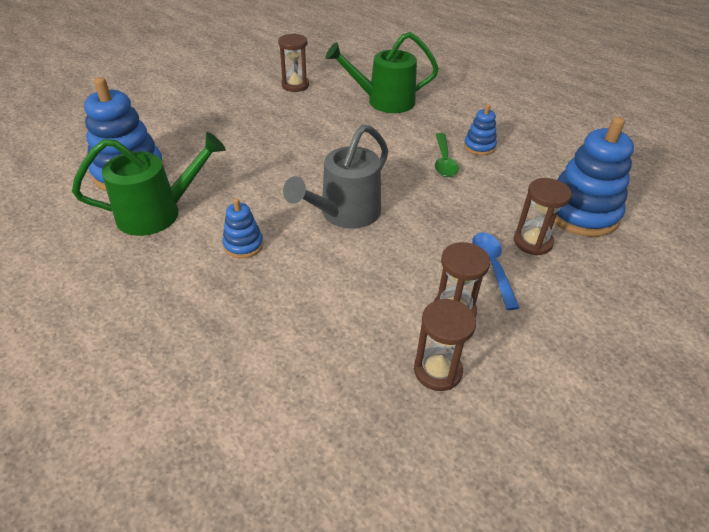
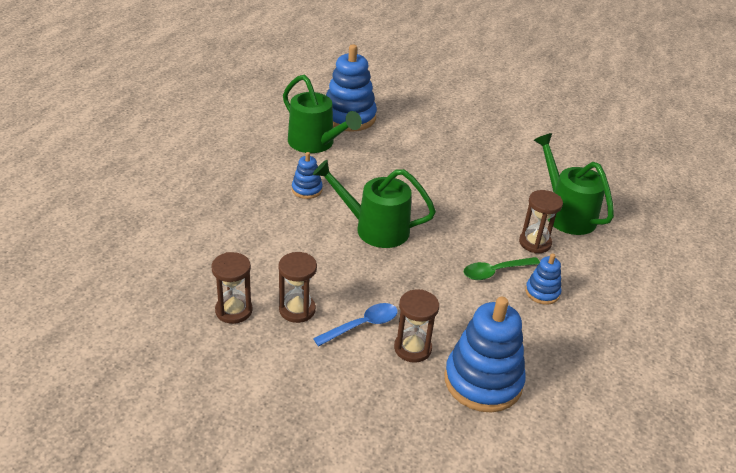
camera: 65 degrees right, 5 degrees down
(295, 85) = (540, 155): brown hourglass -> brown hourglass (535, 243)
(344, 214) = (374, 228): grey watering can -> green watering can

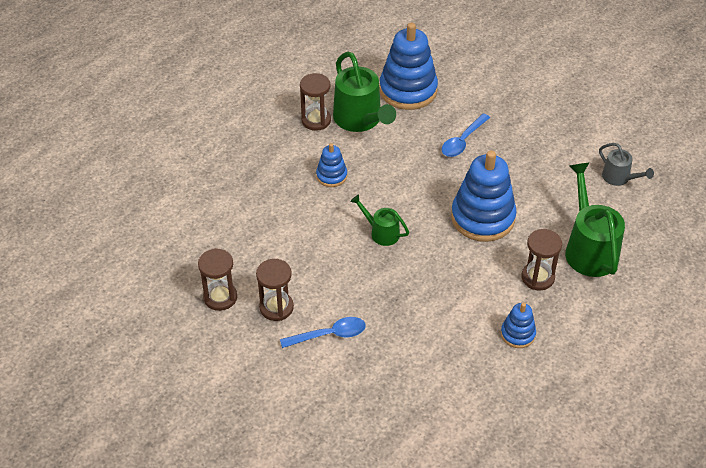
camera: 20 degrees right, 10 degrees up
(374, 228) = (381, 232): green watering can -> green watering can, size x0.54
(412, 348) = (366, 367): brown hourglass -> brown hourglass (316, 120)
(415, 148) = (463, 141): none -> blue spoon
(483, 381) = (417, 412): blue stacking toy -> blue stacking toy (482, 218)
(496, 272) = (481, 303): green spoon -> none
(561, 158) = (619, 178): none -> grey watering can

